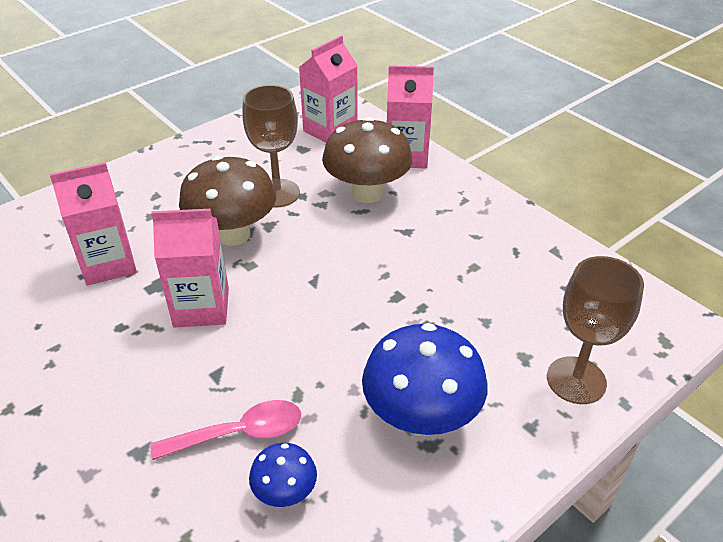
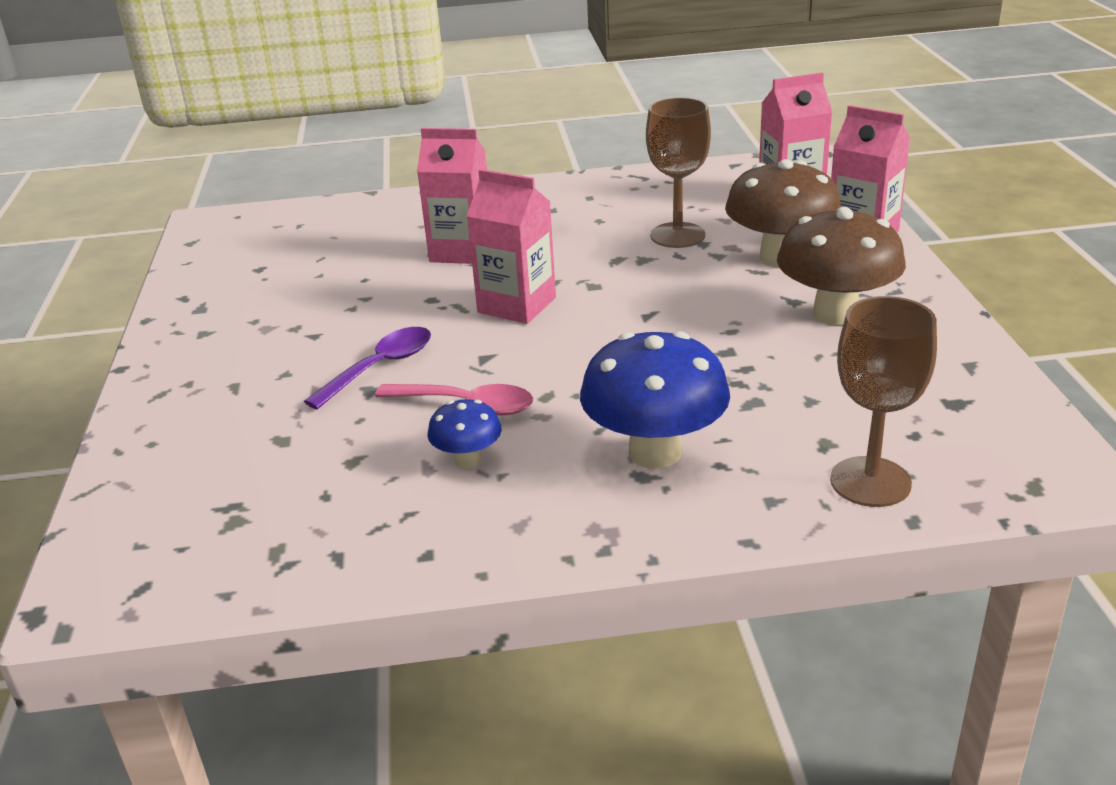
camera: 35 degrees right, 10 degrees down
(129, 423) = (380, 367): none -> purple spoon
(233, 234) = (600, 258): brown mushroom -> brown mushroom (835, 314)

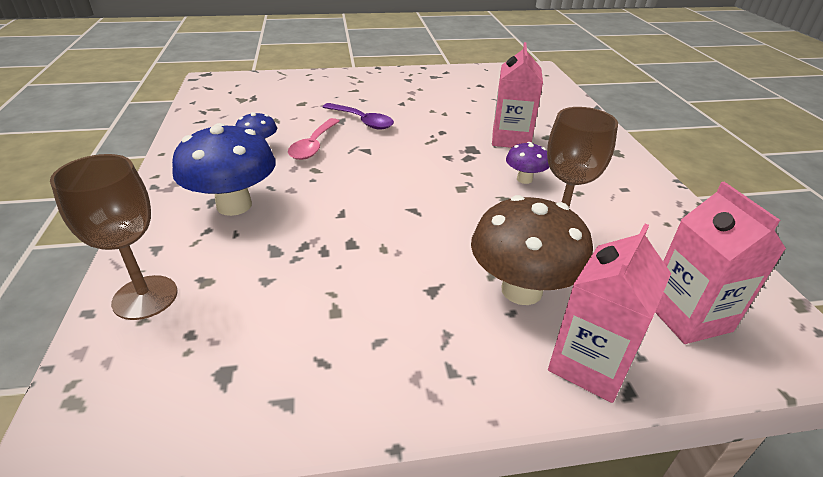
camera: 85 degrees right, 5 degrees up
(516, 305) = (432, 159): pink carton -> none
(571, 247) = (524, 179): none -> purple mushroom
(835, 314) = (404, 314): brown mushroom -> none

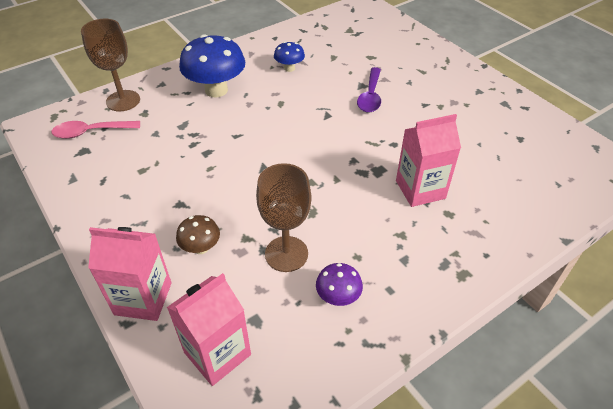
camera: 65 degrees right, 10 degrees up
(313, 145) = (312, 89): pink spoon -> pink spoon (91, 132)
(521, 290) = (201, 248): brown mushroom -> brown mushroom, size x0.51
(524, 179) = (352, 215): purple mushroom -> purple mushroom (338, 297)

